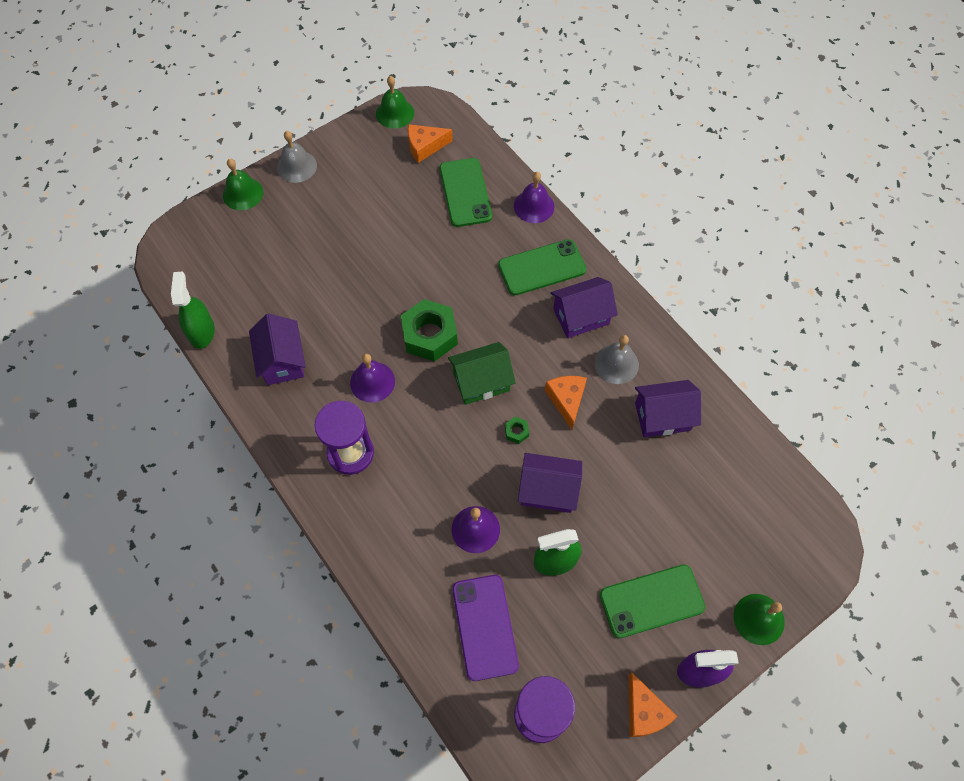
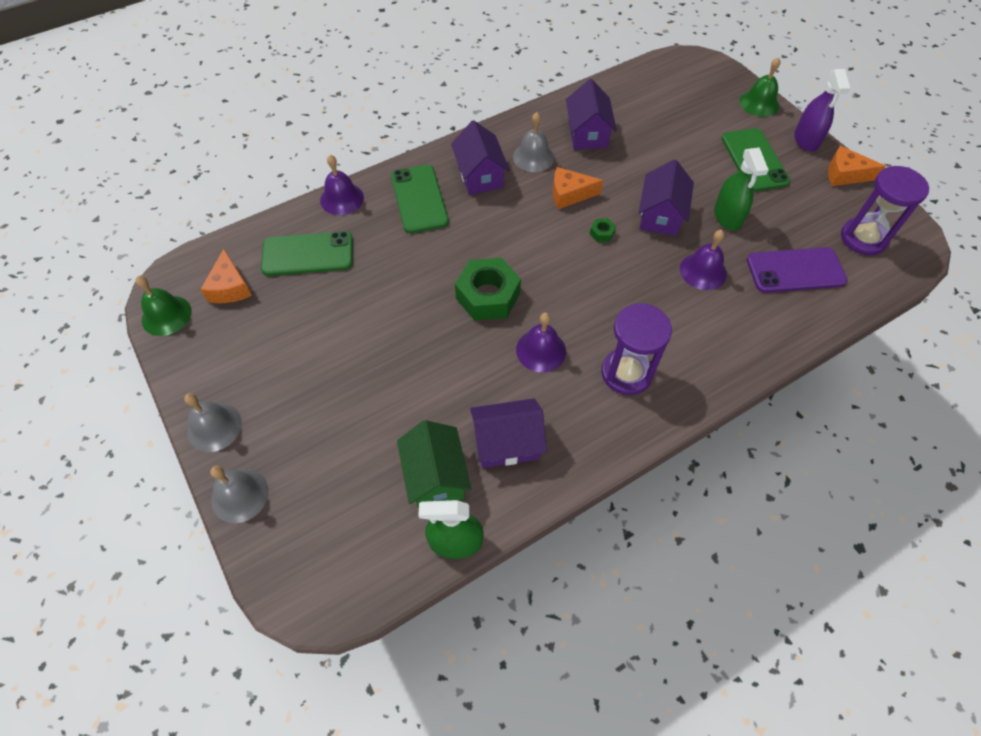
camera: 85 degrees left, 5 degrees down
(243, 193) = (240, 495): green bell -> grey bell
(481, 381) = (546, 256): green house -> green house (435, 476)
(644, 712) = (845, 174): orange cheese -> orange cheese turned 150 degrees counterclockwise

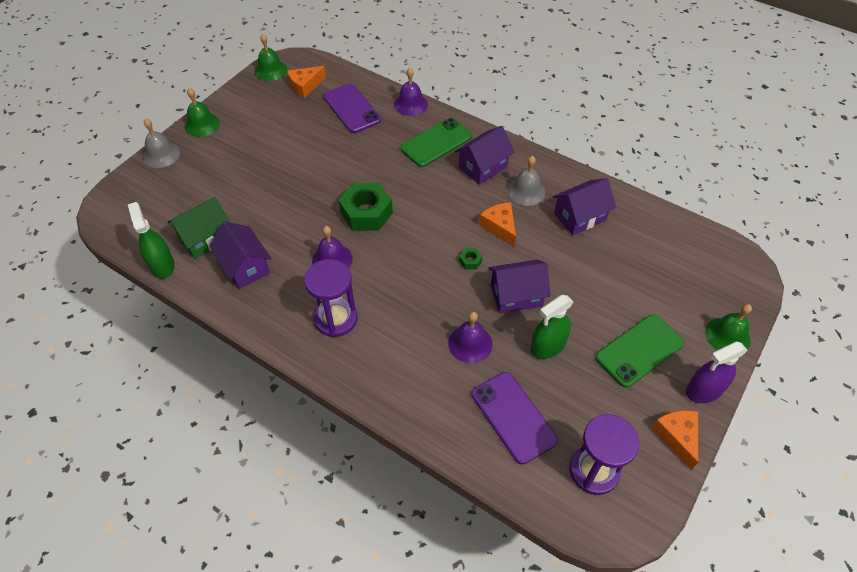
camera: 65 degrees right, 5 degrees down
(214, 427) = (202, 124): grey bell -> green bell
(308, 254) = (352, 108): green phone -> purple phone

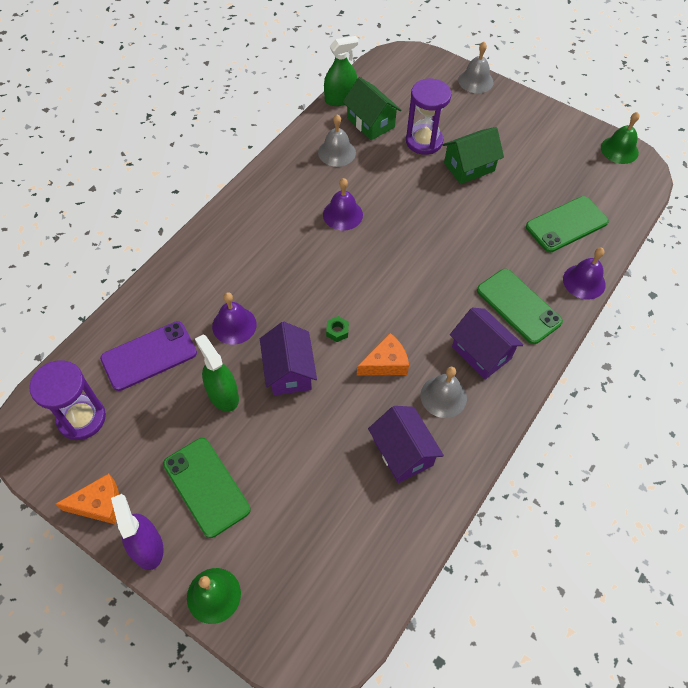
camera: 90 degrees right, 5 degrees up
(202, 124) = (521, 104): green bell -> none
(245, 266) = (337, 152): purple house -> grey bell
(279, 165) = (469, 167): none -> green house
(305, 86) = (597, 181): orange cheese -> none
(336, 319) = (273, 220): purple hourglass -> purple hourglass (424, 141)
(352, 108) = (566, 224): purple phone -> green phone
(366, 213) = (404, 240): green nut -> none

